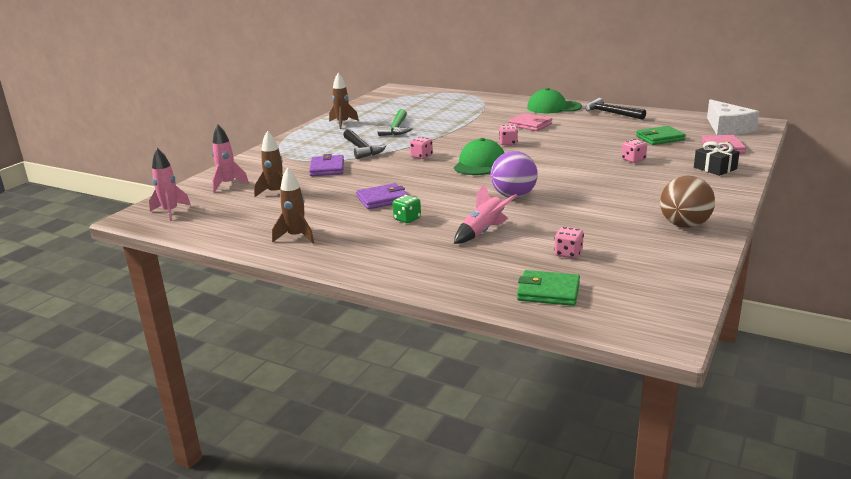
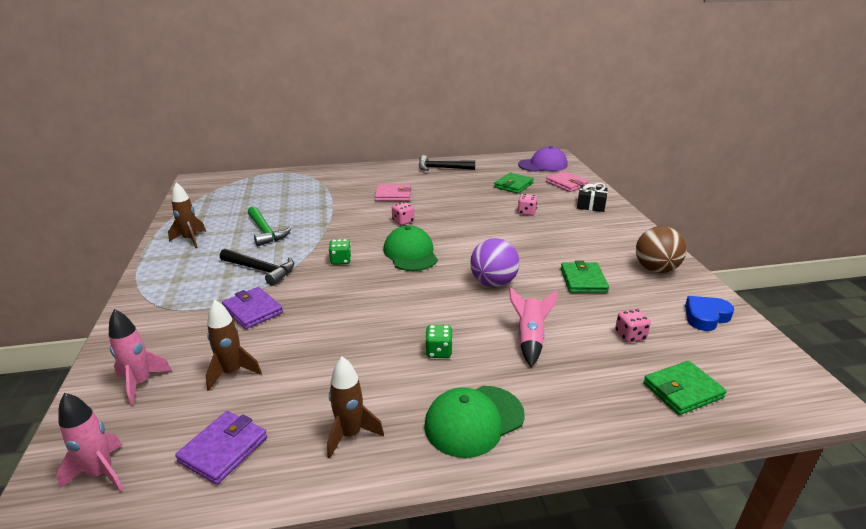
camera: 40 degrees left, 5 degrees up
(382, 199) = (376, 333): purple wallet -> purple wallet (223, 449)
(421, 156) = (340, 261): pink dice -> green dice
(553, 107) = (387, 171): green cap -> green cap (474, 420)
(595, 214) = (583, 280): none -> green wallet
(666, 264) = (705, 317): none -> blue heart
(727, 128) = (543, 165): white cheese -> purple cap

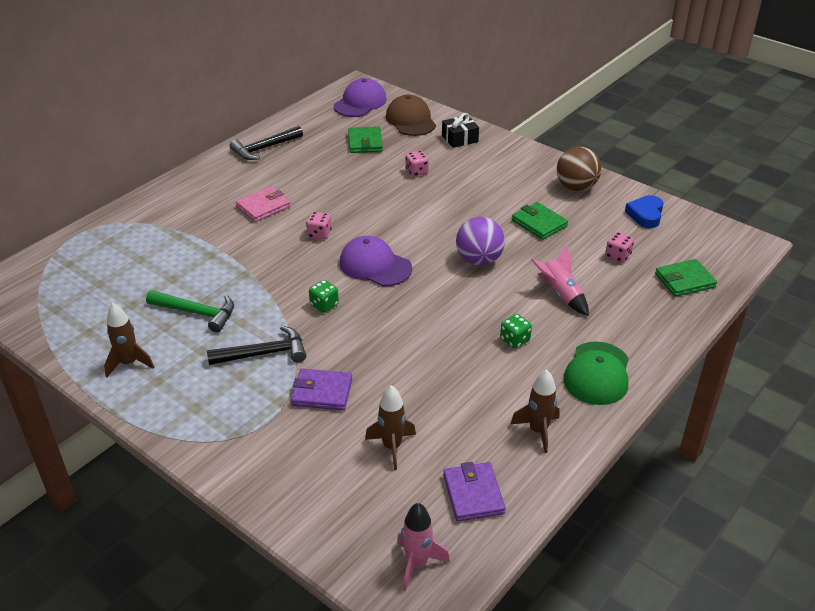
camera: 40 degrees left, 10 degrees up
(141, 383) = (333, 500): pink rocket -> none
(410, 253) = (375, 265): green cap -> purple cap
(566, 184) = (410, 120): pink wallet -> brown cap
(682, 390) = (684, 280): green wallet -> green wallet turned 45 degrees clockwise

